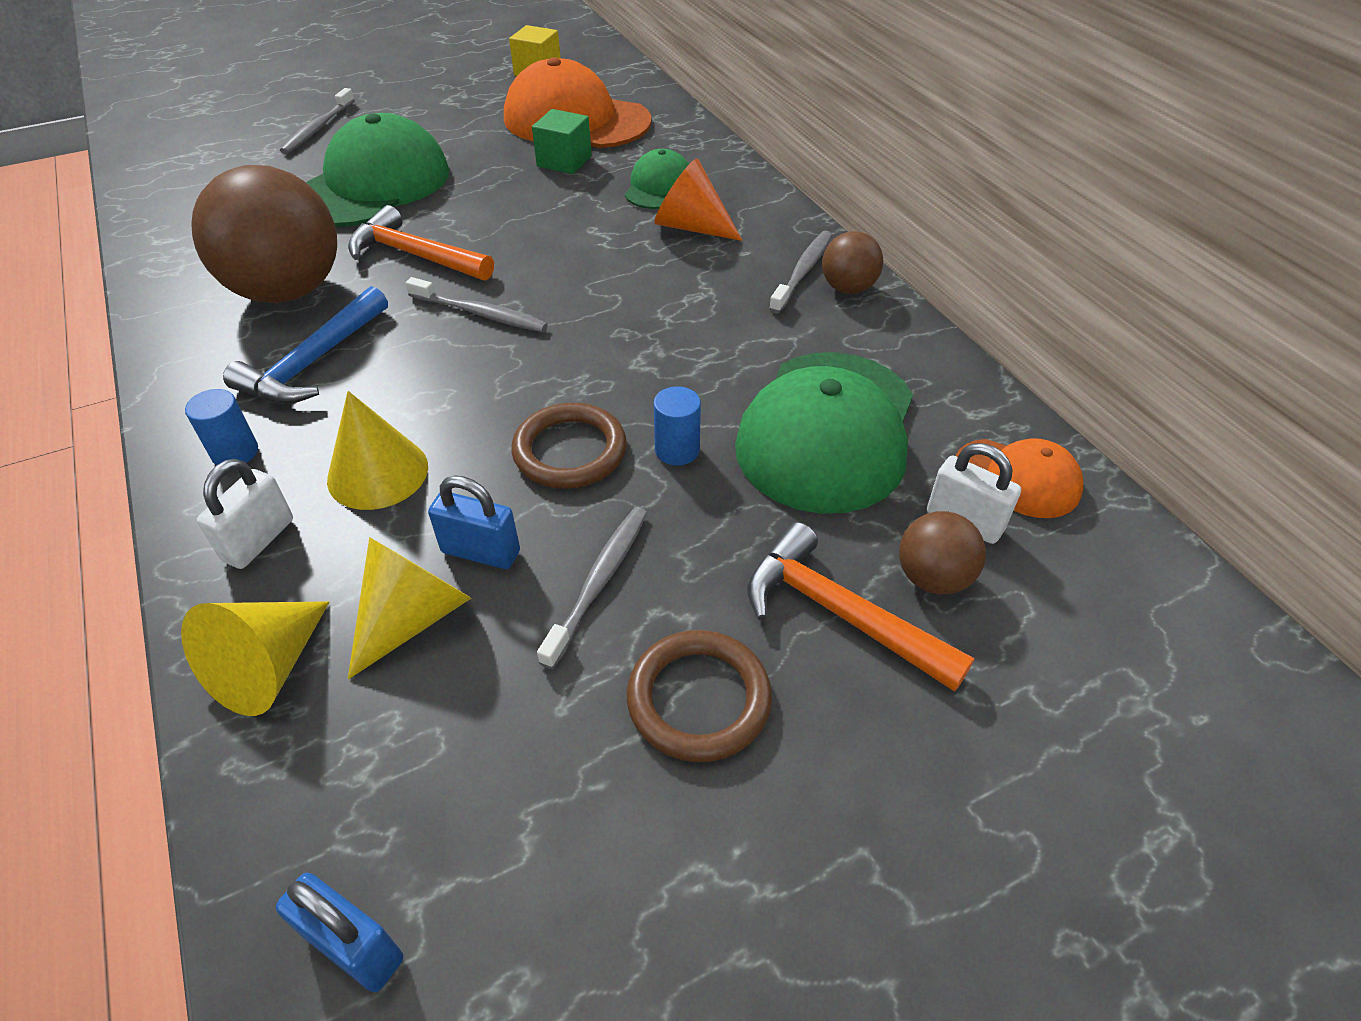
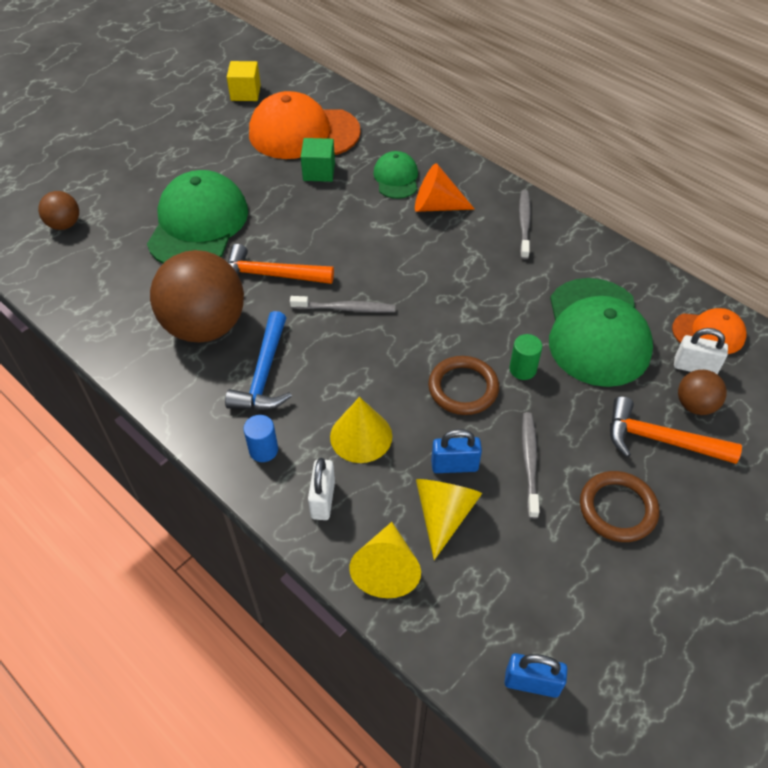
camera: 20 degrees left, 5 degrees up
(318, 128) = (118, 184): grey toothbrush -> none
(677, 450) = (522, 369): blue cylinder -> green cylinder
(848, 288) = (557, 229): brown ball -> brown ball (64, 224)

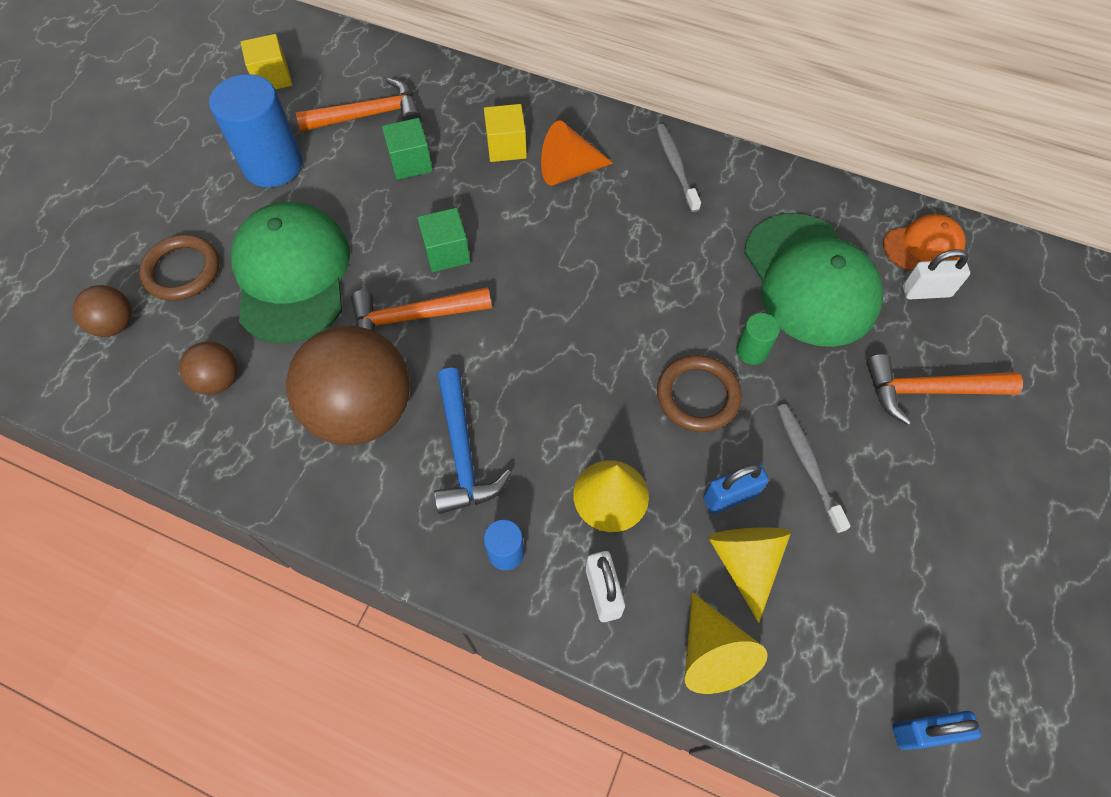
camera: 20 degrees left, 10 degrees up
(219, 150) = (273, 165): none -> blue cylinder
(303, 133) = (369, 115): orange cap -> orange hammer
(316, 238) = (446, 252): none -> green cube
(345, 308) = (521, 335): grey toothbrush -> none
(396, 178) = (506, 147): green cap -> yellow cube
(617, 509) = (921, 488): brown ring -> brown ring (182, 271)
(695, 405) = (945, 337): brown ball -> brown ball (219, 380)

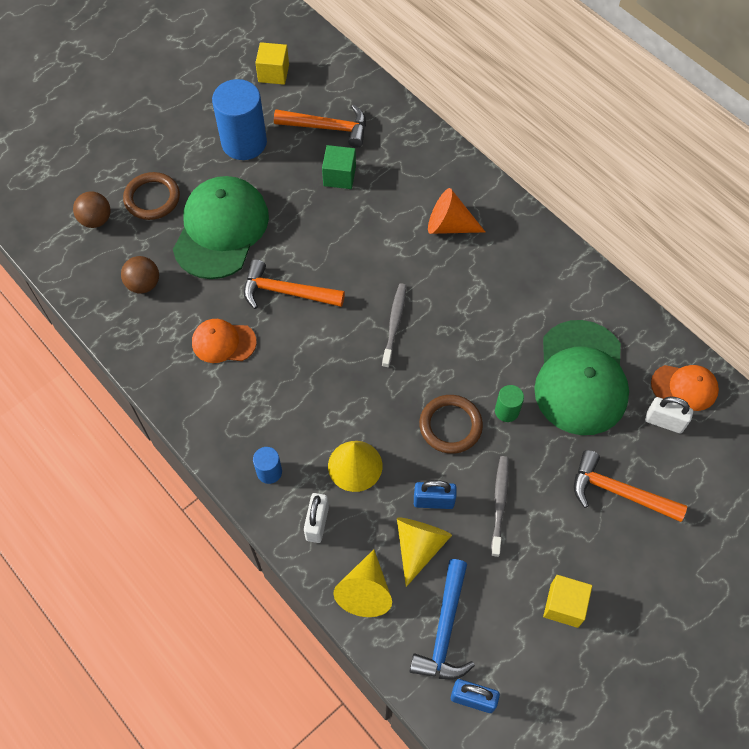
camera: 25 degrees right, 0 degrees up
(362, 411) = (223, 342): brown ball -> orange cap
(446, 252) = (331, 254): green cube -> none
(463, 452) = (274, 397): blue hammer -> blue hammer (445, 630)
(506, 147) = (414, 189): yellow cube -> yellow cube (564, 605)
(676, 166) = (531, 252): grey toothbrush -> grey toothbrush (394, 324)

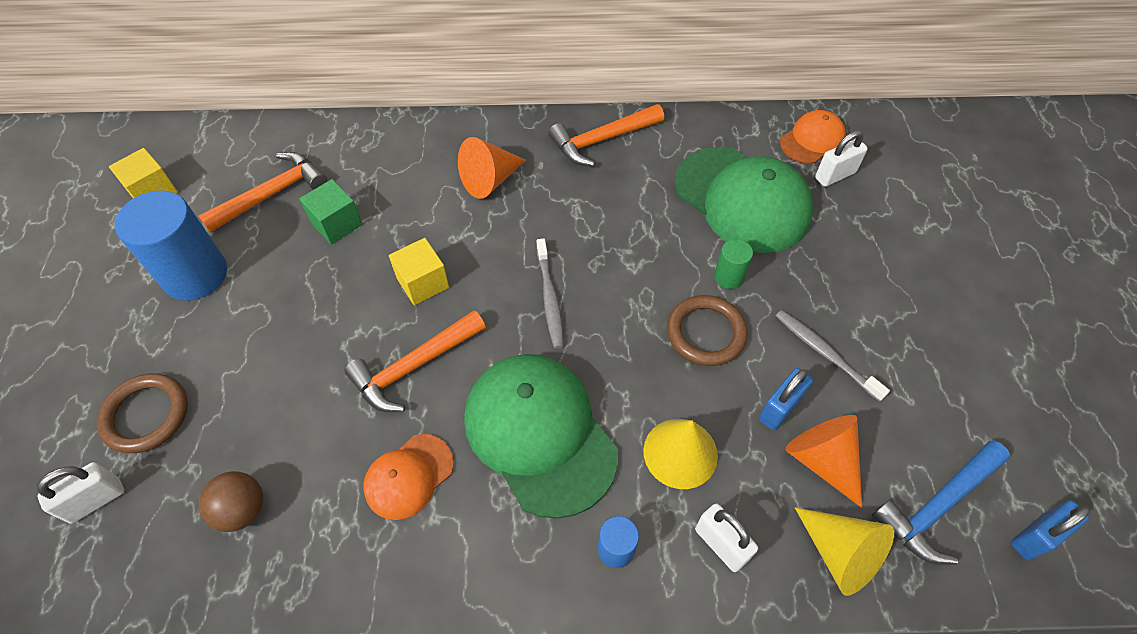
camera: 50 degrees left, 5 degrees down
(96, 220) = (96, 500): brown ball -> white padlock
(221, 230) = (269, 374): green cap -> green cap (540, 434)
(394, 324) = (549, 298): grey toothbrush -> grey toothbrush turned 150 degrees counterclockwise
(419, 546) = (822, 460): yellow cone -> orange cone
(445, 630) = (937, 506): blue hammer -> blue hammer turned 90 degrees clockwise
(564, 605) = (973, 378): yellow cube -> yellow cube (423, 283)
(618, 492) = (881, 254): orange hammer -> orange hammer (602, 140)

